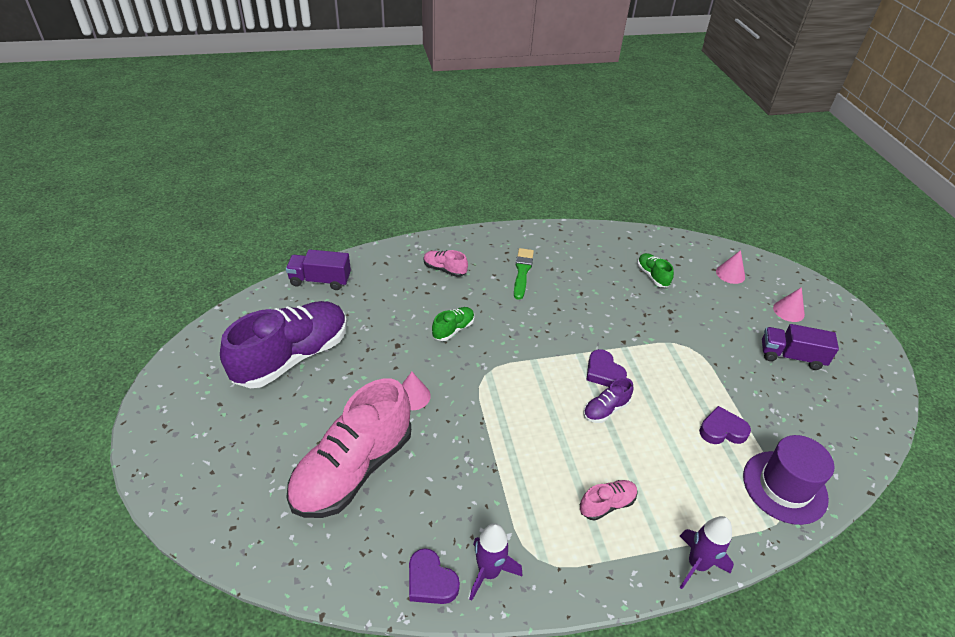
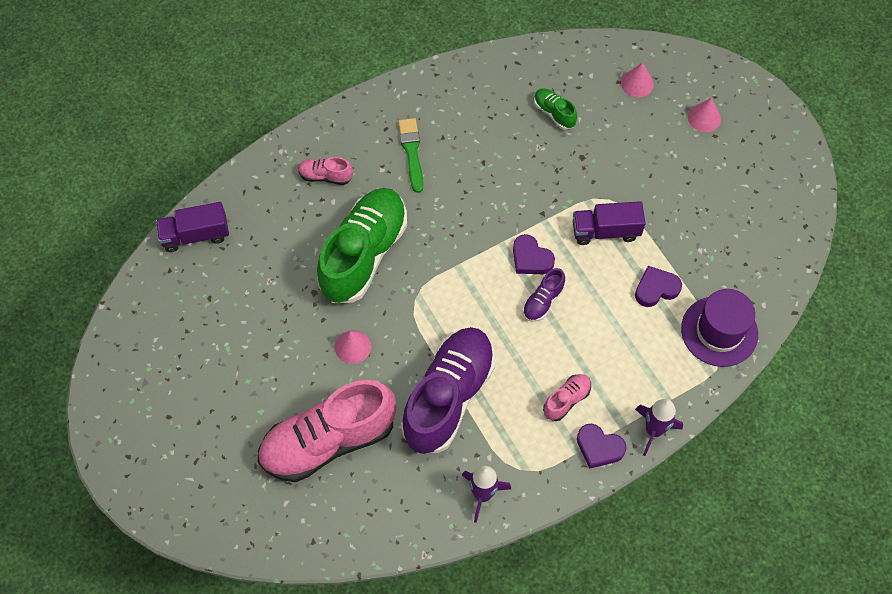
camera: 15 degrees left, 20 degrees up
(292, 357) = (213, 341): purple shoe -> purple shoe (448, 397)
(353, 469) = (328, 441): pink shoe -> pink shoe turned 45 degrees clockwise
(430, 581) = (437, 518): purple heart -> purple heart (599, 447)
(453, 329) = (364, 254): green shoe -> green shoe, size x2.33
(791, 356) = (712, 178): purple truck -> purple truck (605, 231)

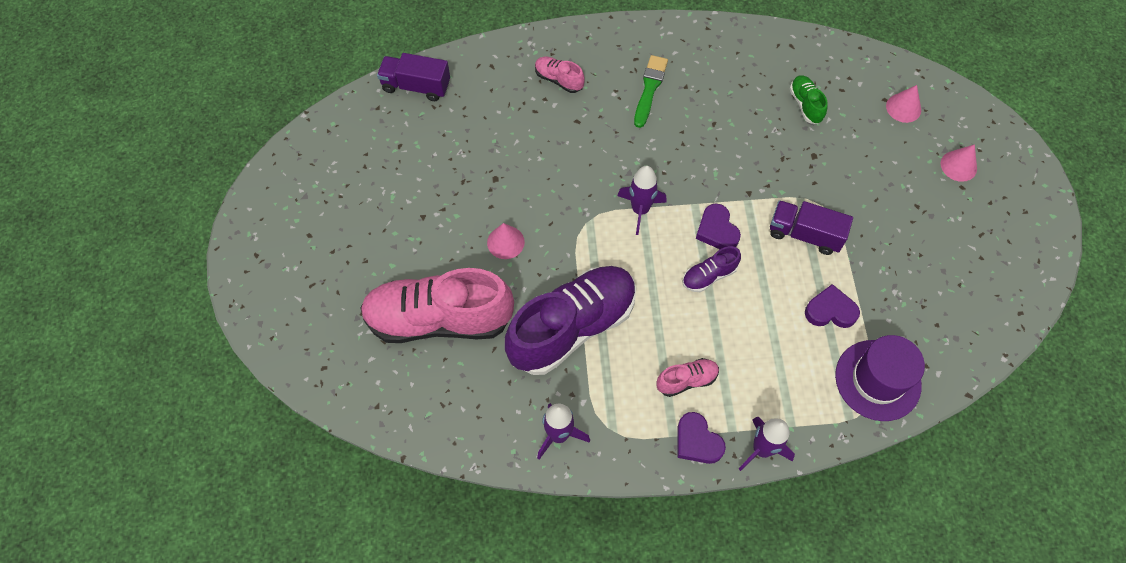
camera: 25 degrees right, 0 degrees up
(364, 254) = (558, 163): green shoe -> none
(457, 268) = (640, 210): none -> purple rocket

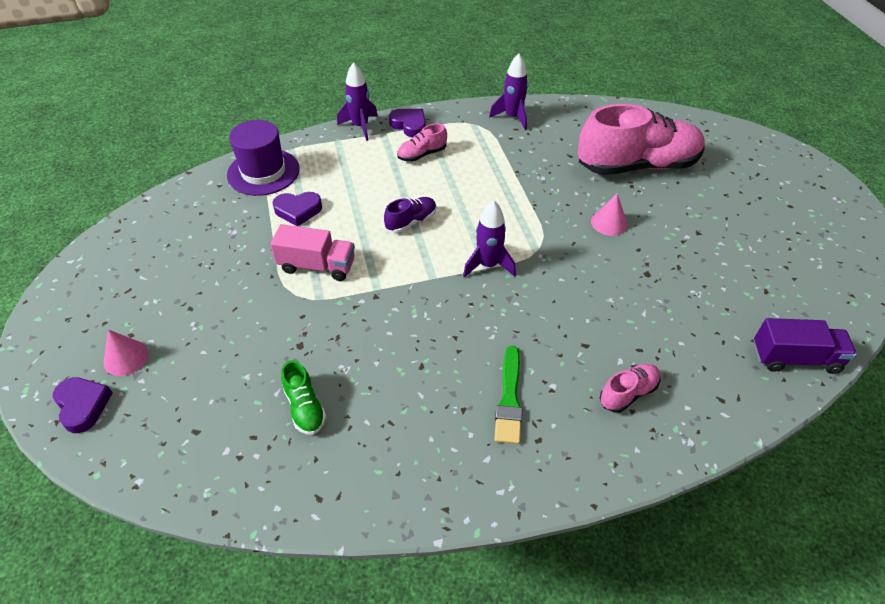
camera: 170 degrees right, 15 degrees down
(559, 80) = (628, 393): pink shoe -> pink shoe turned 60 degrees counterclockwise
(572, 327) = (524, 174): purple shoe -> none
(717, 230) = (407, 258): purple heart -> purple heart (83, 406)
(804, 234) = (317, 266): purple truck -> pink truck
(903, 108) = (173, 423): pink cone -> none

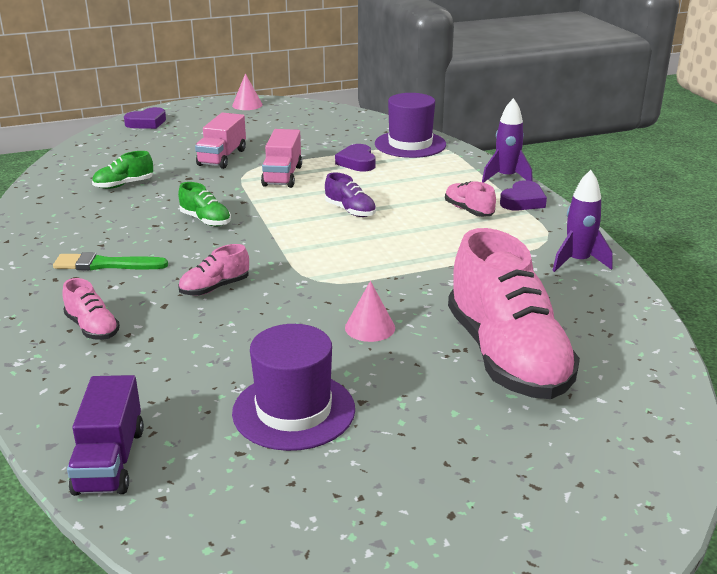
camera: 85 degrees right, 20 degrees down
(126, 357) = (187, 127): pink cone -> pink cone (247, 105)
(247, 317) = (222, 157): none -> pink truck
(416, 324) = (205, 220): none -> green shoe
(488, 265) = (286, 251): purple rocket -> none
(554, 311) = (215, 288): none -> pink shoe
(716, 264) = (294, 411): none -> purple hat

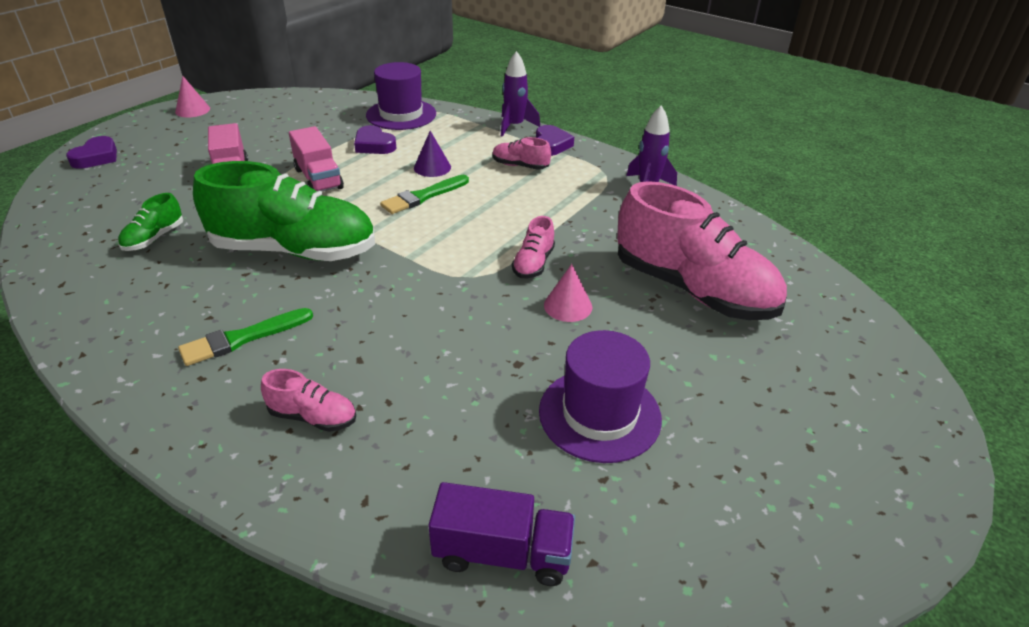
camera: 35 degrees left, 10 degrees up
(110, 460) = (502, 553): purple truck -> purple truck turned 45 degrees counterclockwise
(205, 220) = (295, 251): green shoe -> green shoe, size x2.33
(215, 288) = (388, 321): pink shoe -> pink shoe (533, 263)
(350, 211) = (423, 196): purple shoe -> green brush
(386, 191) = (432, 167): none -> purple cone

